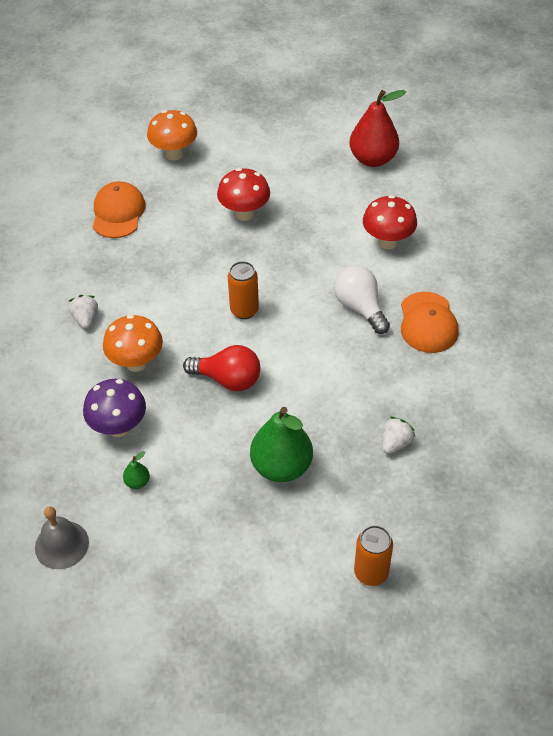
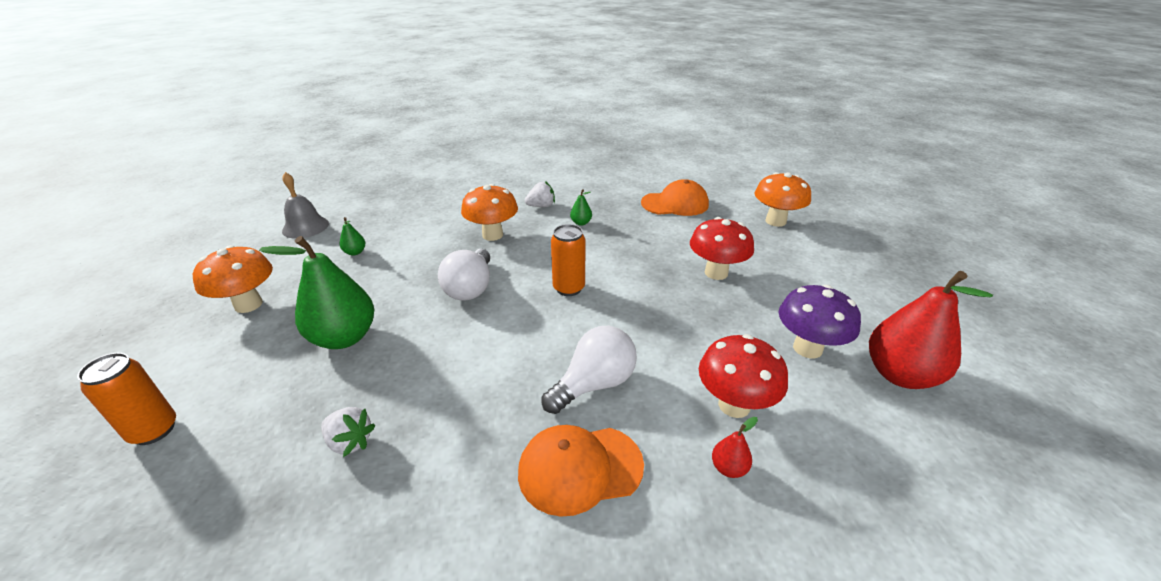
camera: 80 degrees right, 15 degrees down
(119, 427) = (419, 236): purple mushroom -> purple mushroom (807, 348)
(133, 290) = (581, 223): none -> green pear
(215, 558) = (248, 304): none -> orange mushroom
(228, 379) = (470, 288): red light bulb -> white light bulb
(433, 257) = (729, 468): none -> red pear

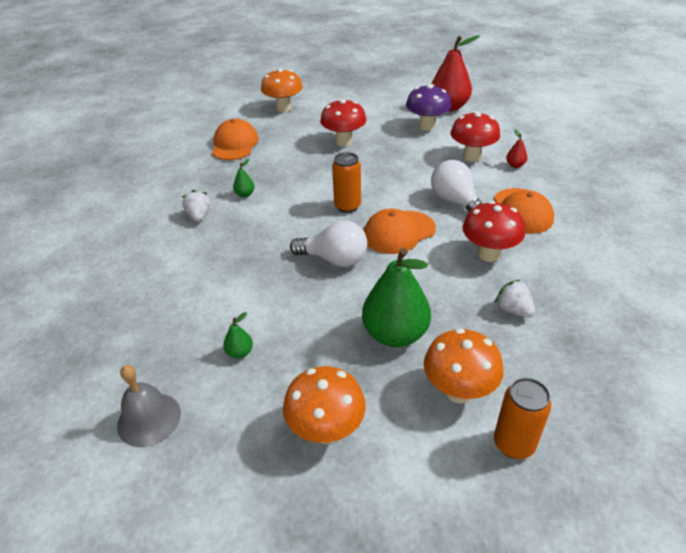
camera: 80 degrees left, 5 degrees up
(350, 442) = (513, 310): white strawberry -> white strawberry turned 75 degrees counterclockwise
(468, 419) = (488, 254): none -> red mushroom
(492, 235) = (244, 248): orange mushroom -> orange mushroom (458, 391)
(518, 331) = (399, 232): none -> orange cap

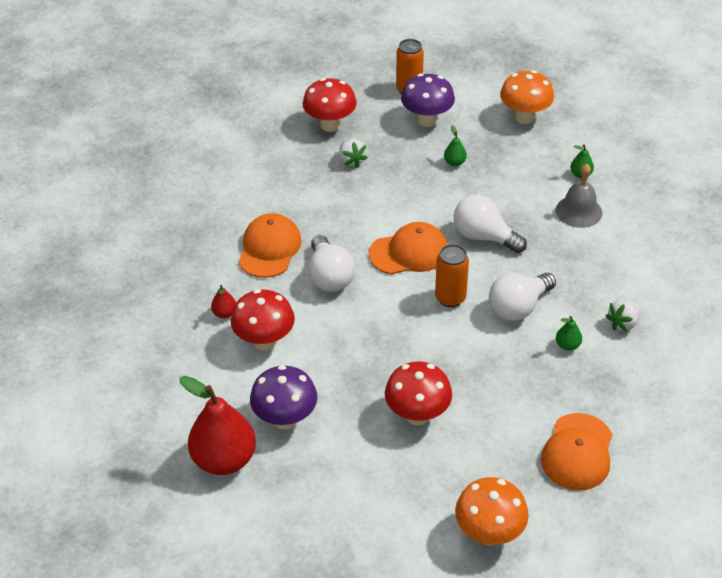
camera: 165 degrees left, 5 degrees up
(149, 419) = (646, 145): grey bell -> grey bell (579, 211)
(199, 216) = (623, 323): white strawberry -> white strawberry turned 45 degrees clockwise
(288, 211) = (518, 307): none -> white light bulb
(395, 334) = (454, 162): green pear -> green pear, size x0.42
(458, 391) = (427, 120): orange mushroom -> purple mushroom
(488, 254) = (337, 210): red mushroom -> red mushroom (330, 125)

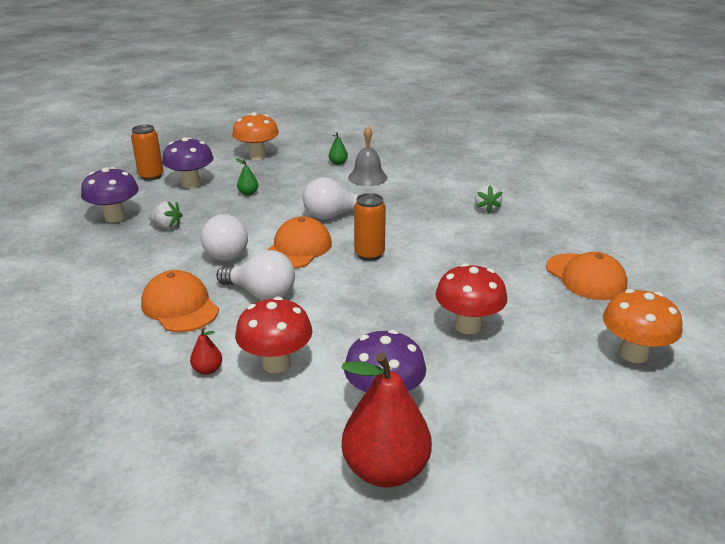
camera: 50 degrees left, 15 degrees down
(330, 125) = (115, 217): red mushroom -> purple mushroom
(518, 307) = (418, 234): white light bulb -> white light bulb (228, 252)
(567, 345) = (479, 234): green pear -> none

